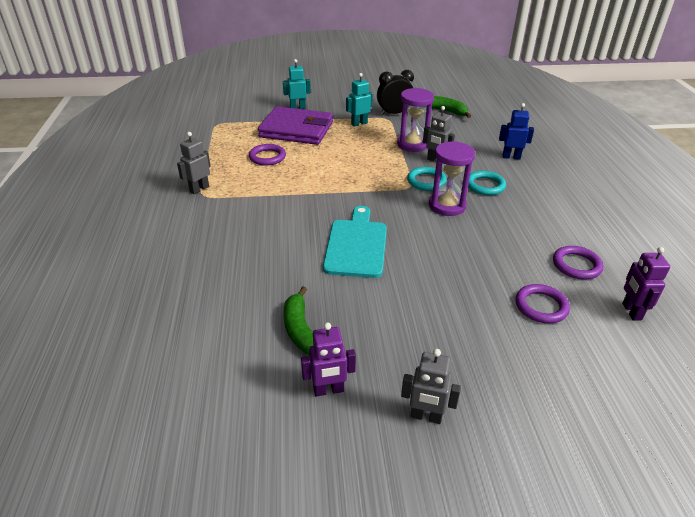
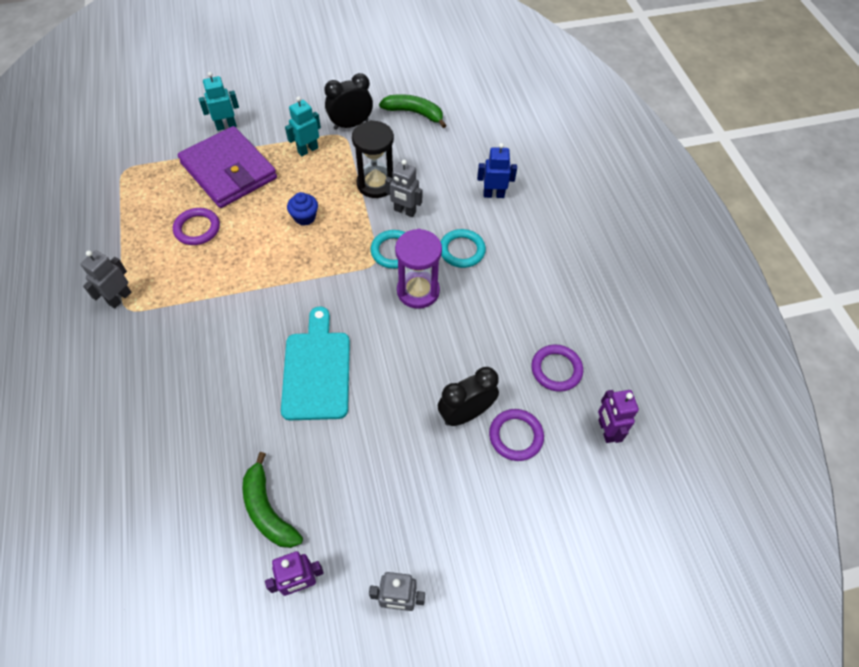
camera: 10 degrees left, 20 degrees up
(296, 130) = (229, 171): purple wallet -> purple wallet turned 45 degrees clockwise
(353, 157) = (305, 217): none -> blue cupcake
(412, 144) = (376, 184): purple hourglass -> black hourglass
(491, 286) = (465, 413): none -> black clock

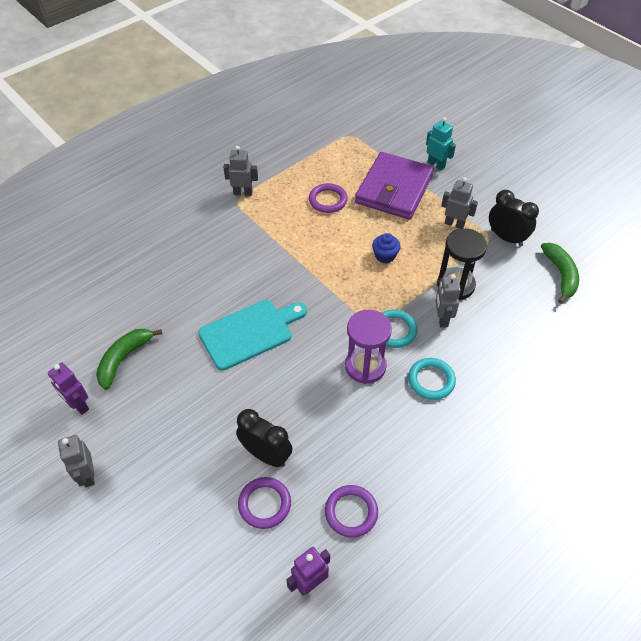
camera: 65 degrees right, 5 degrees down
(307, 150) = (454, 224): turquoise robot -> grey robot
(493, 194) = (515, 378): blue robot -> none

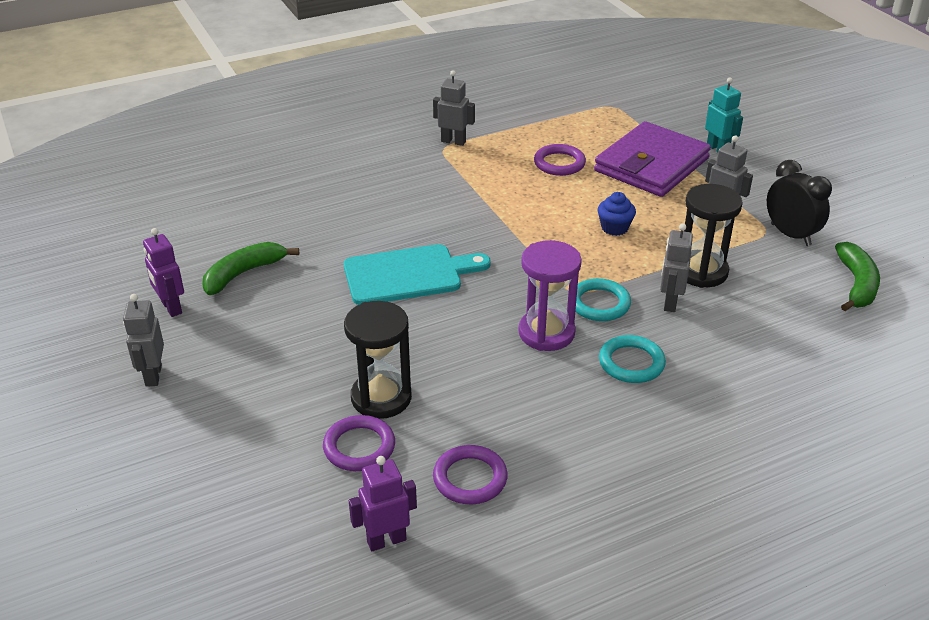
camera: 15 degrees right, 15 degrees down
(266, 455) = (381, 398): black clock -> black hourglass

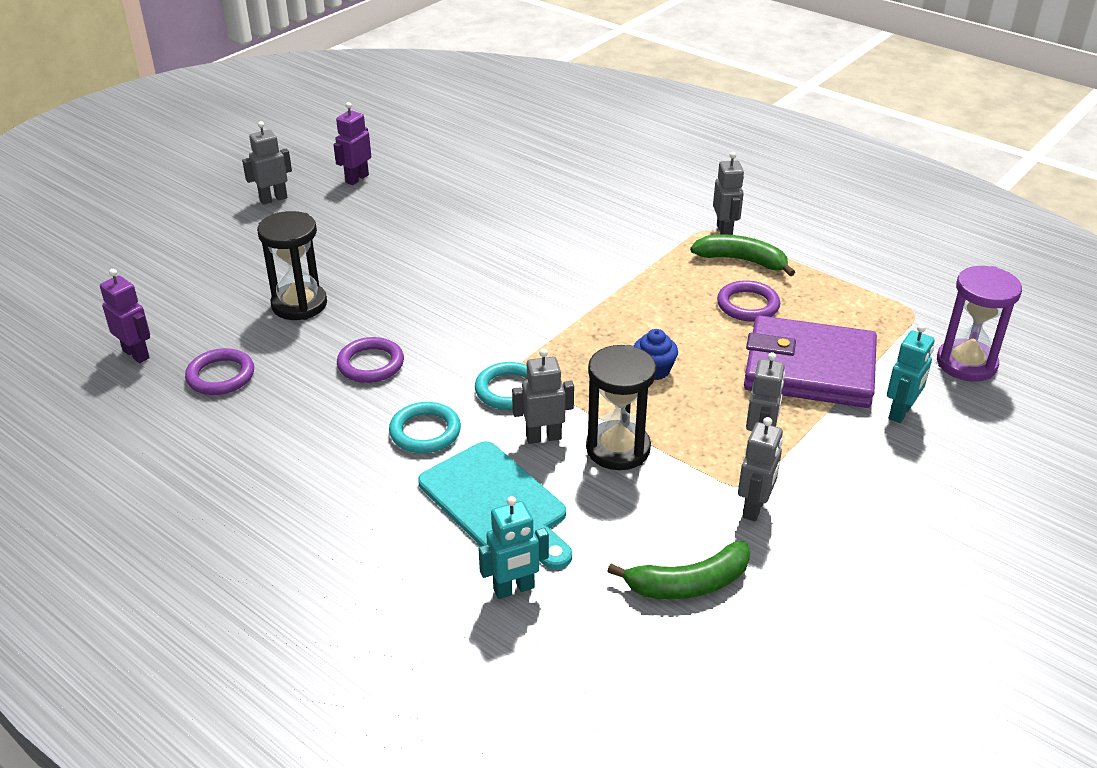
camera: 65 degrees right, 0 degrees up
(244, 273) = (421, 193): green banana -> green banana (742, 261)
(359, 447) = (235, 311): purple ring -> purple ring (371, 364)
(408, 275) = (477, 270): turquoise cutting board -> turquoise cutting board (496, 503)
(546, 333) = (440, 368): purple hourglass -> purple hourglass (966, 363)
(790, 235) = (754, 508): black clock -> grey robot
(839, 364) = (514, 589): none -> turquoise robot

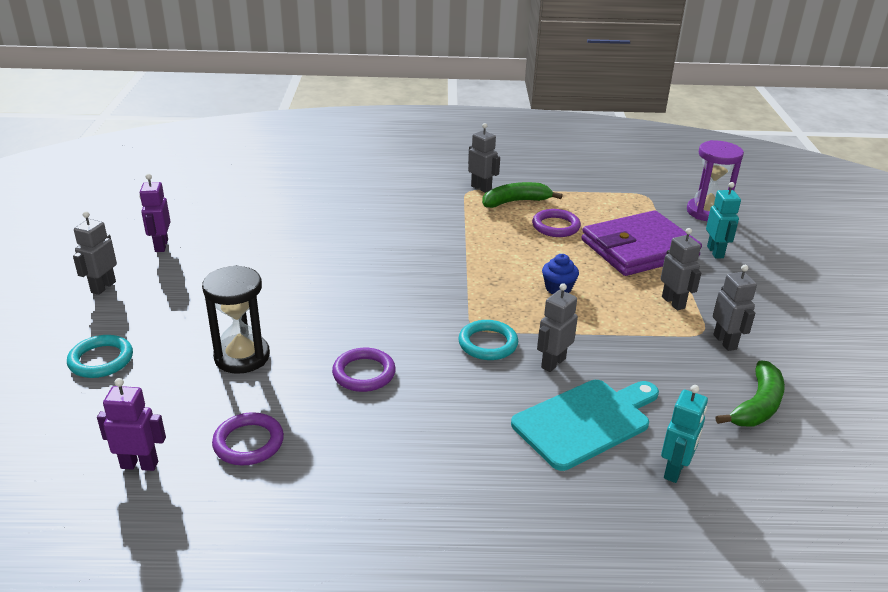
camera: 40 degrees left, 5 degrees down
(425, 432) = (471, 400): turquoise ring -> turquoise ring (101, 360)
(496, 503) = (585, 421): turquoise cutting board -> turquoise cutting board turned 45 degrees counterclockwise
(618, 449) = (606, 347): black hourglass -> none

